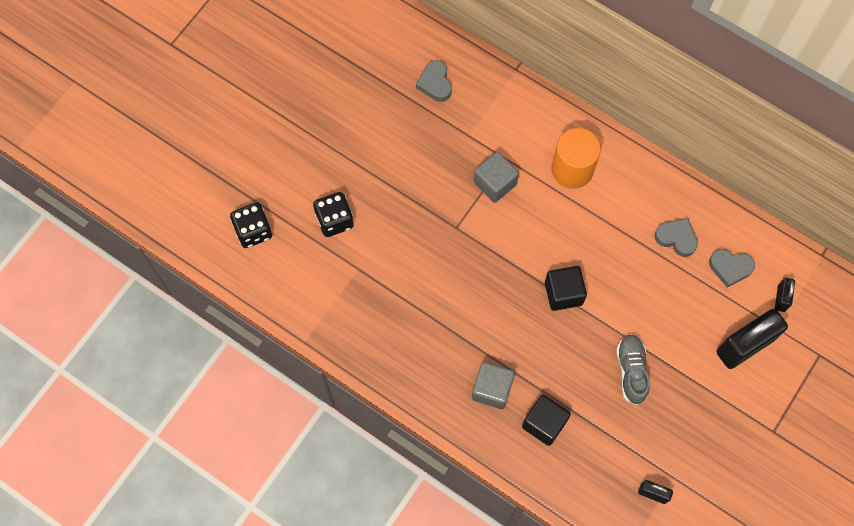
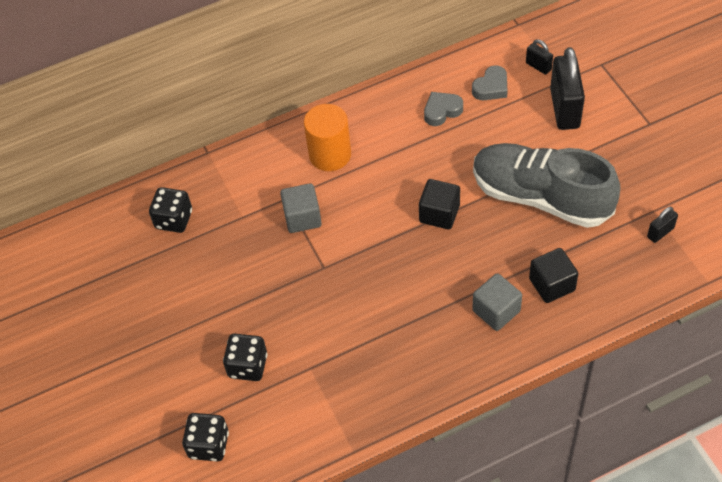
camera: 55 degrees left, 15 degrees down
(435, 83) = (174, 219): grey heart -> black dice
(631, 371) = (541, 197): grey shoe -> grey shoe, size x2.12

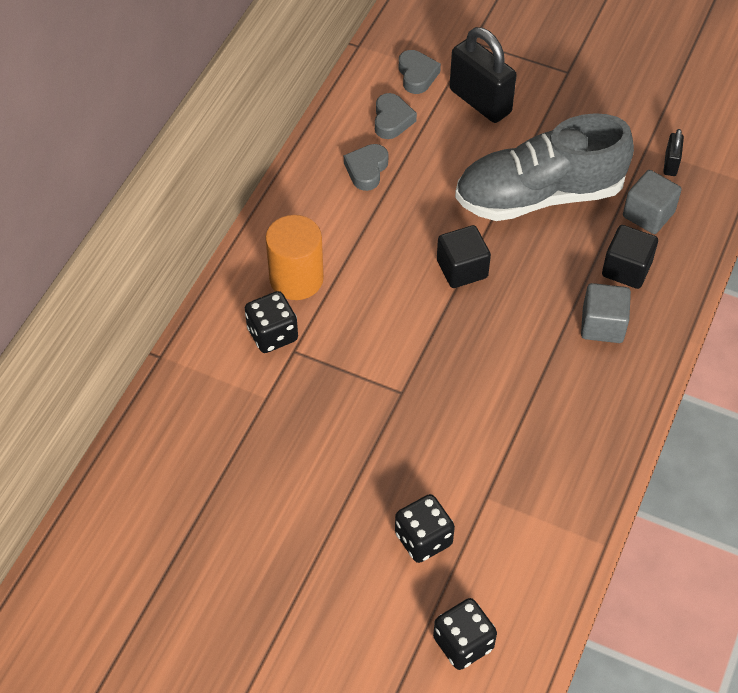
camera: 45 degrees left, 0 degrees up
(174, 219) = (194, 448): black dice -> black dice (272, 334)
(302, 217) = (331, 358): grey cube -> grey cube (648, 214)
(538, 66) = (417, 75): black padlock -> grey heart

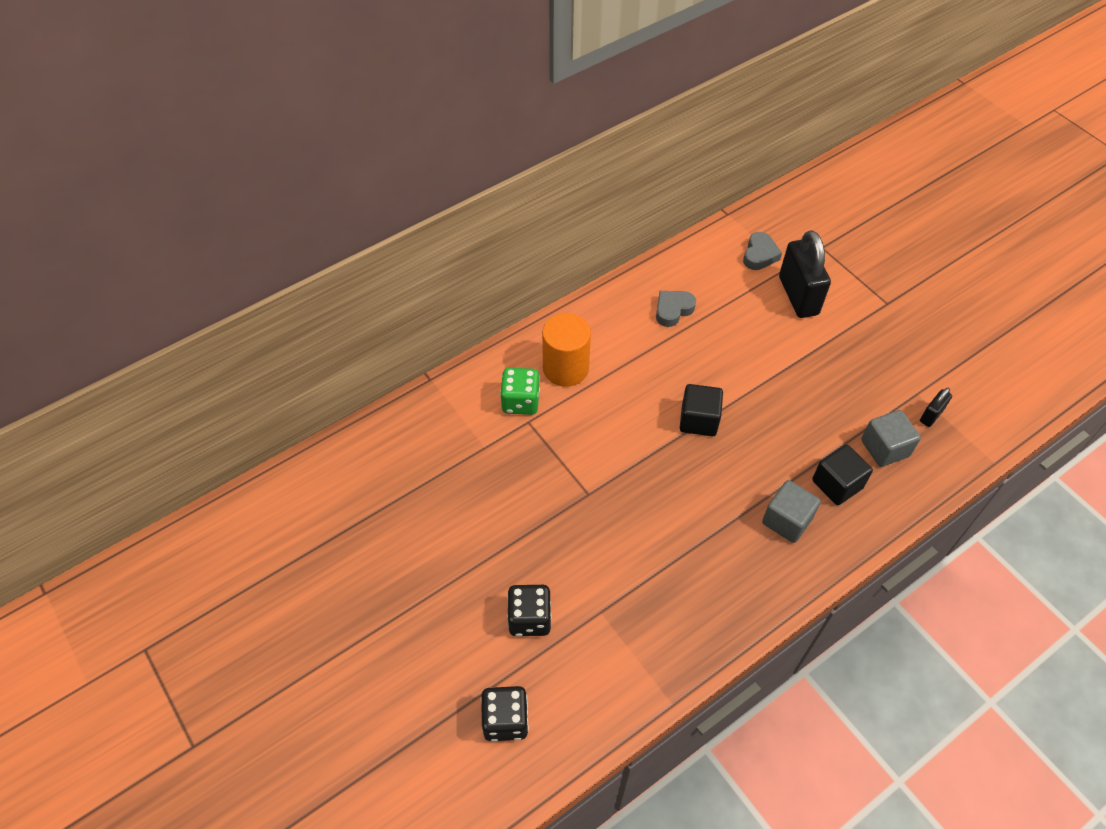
camera: 30 degrees right, 0 degrees up
(272, 334) = (520, 401): black dice -> green dice
(392, 120) = (717, 281): grey heart -> none
(539, 195) = (799, 391): grey shoe -> none

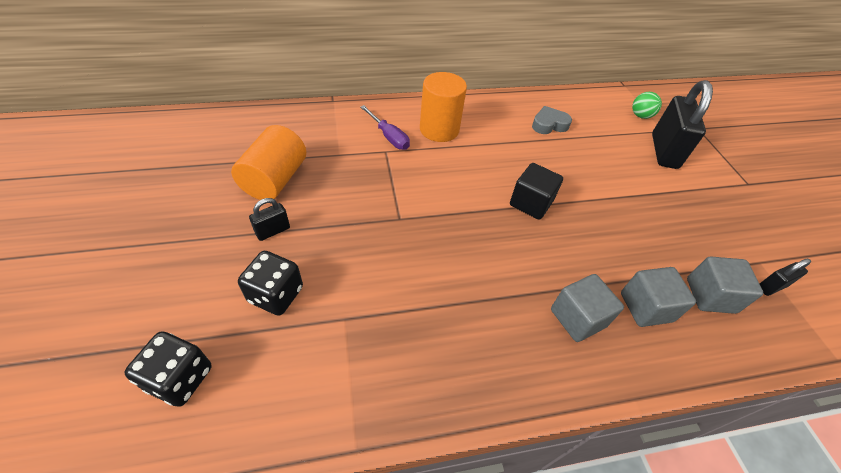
camera: 20 degrees right, 5 degrees down
(443, 506) = (275, 179): none -> orange cylinder
(482, 561) = (273, 231): none -> black padlock
(520, 401) = (389, 137): green dice -> purple screwdriver
(759, 255) = (640, 116): grey heart -> green ball
(837, 484) = (646, 307): black cube -> grey cube

